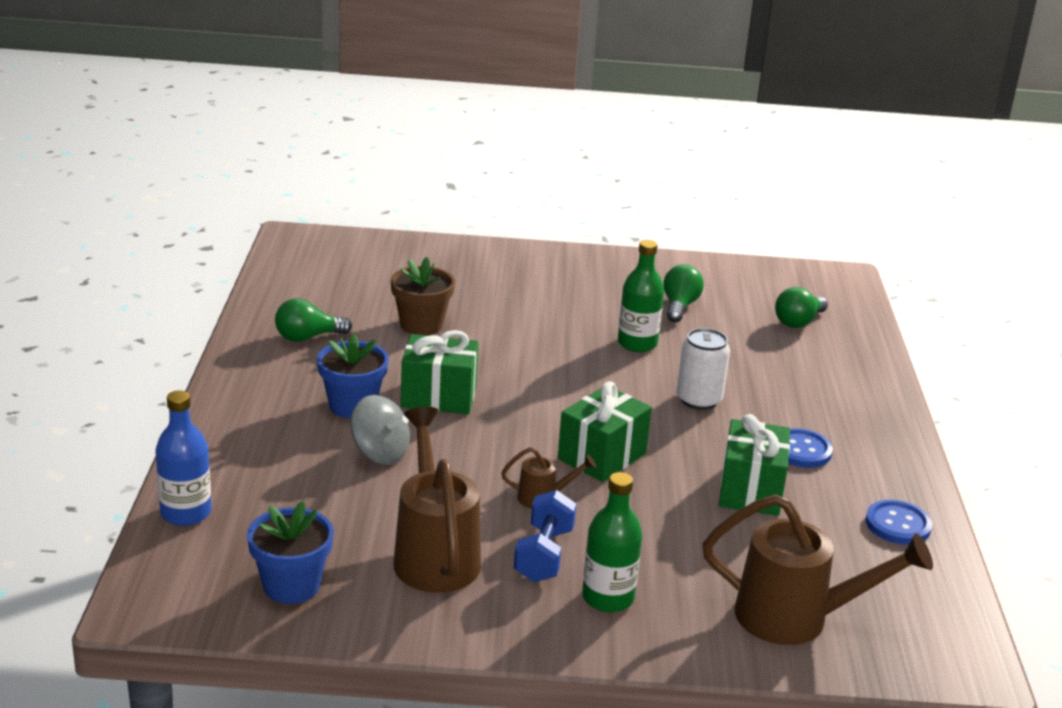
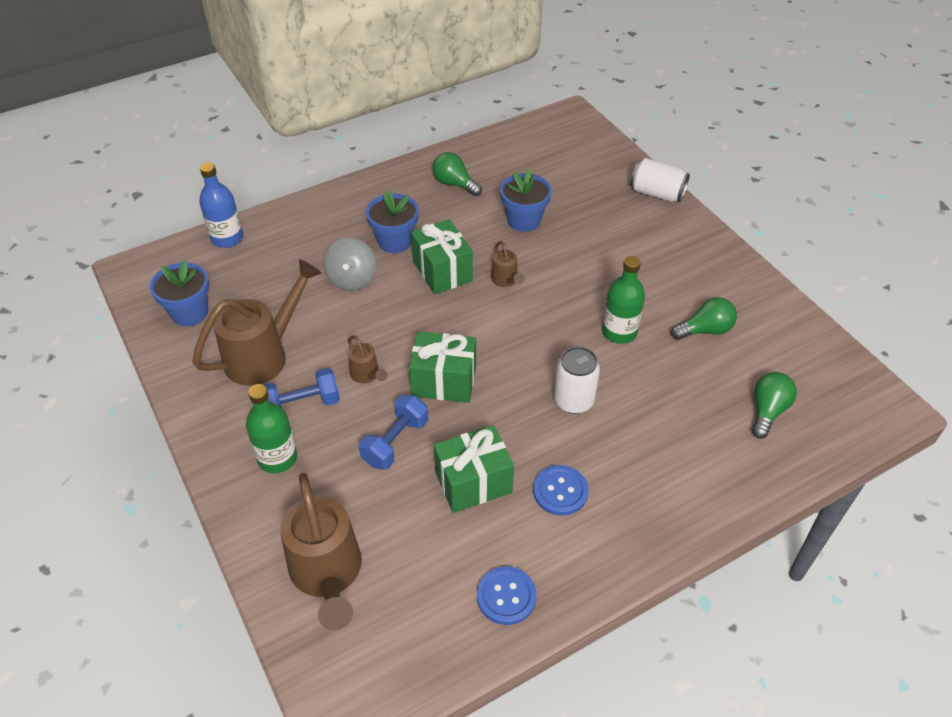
camera: 60 degrees right, 20 degrees up
(421, 325) = (524, 220): brown flower pot -> blue flower pot
(475, 250) = (657, 193): none -> white can
(498, 369) = (506, 280): none -> brown watering can
(657, 515) = (395, 442): none -> blue dumbbell
(798, 322) = (767, 411): green light bulb -> green light bulb turned 105 degrees clockwise

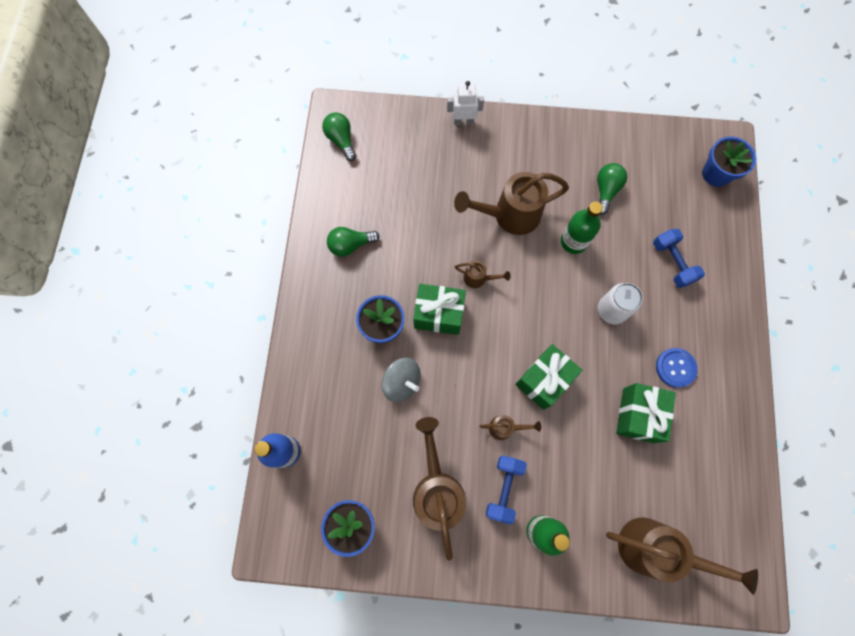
camera: 55 degrees left, 25 degrees up
(395, 442) = (576, 444): blue dumbbell -> blue dumbbell (672, 263)
(506, 596) = (729, 449): blue button -> none
(524, 220) = (426, 225): blue flower pot -> blue flower pot (716, 174)
(596, 271) = (510, 215): none -> brown watering can
(657, 193) = (463, 121): white can -> white robot
(767, 411) = (689, 207): green light bulb -> green light bulb (341, 140)

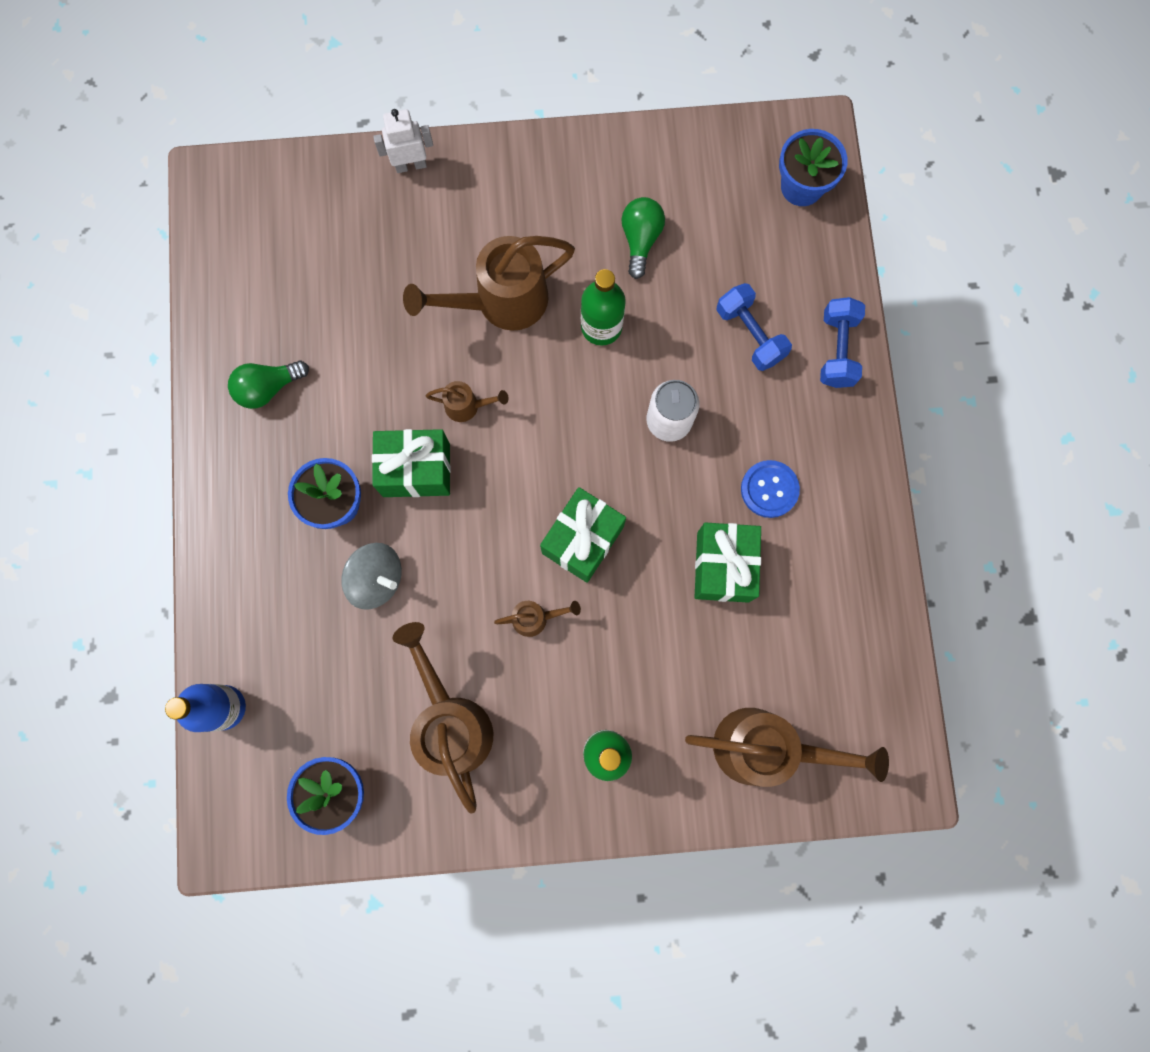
camera: 10 degrees left, 5 degrees up
(341, 140) = (227, 226): green light bulb -> none
(504, 488) = (545, 703): blue dumbbell -> blue dumbbell (837, 350)

